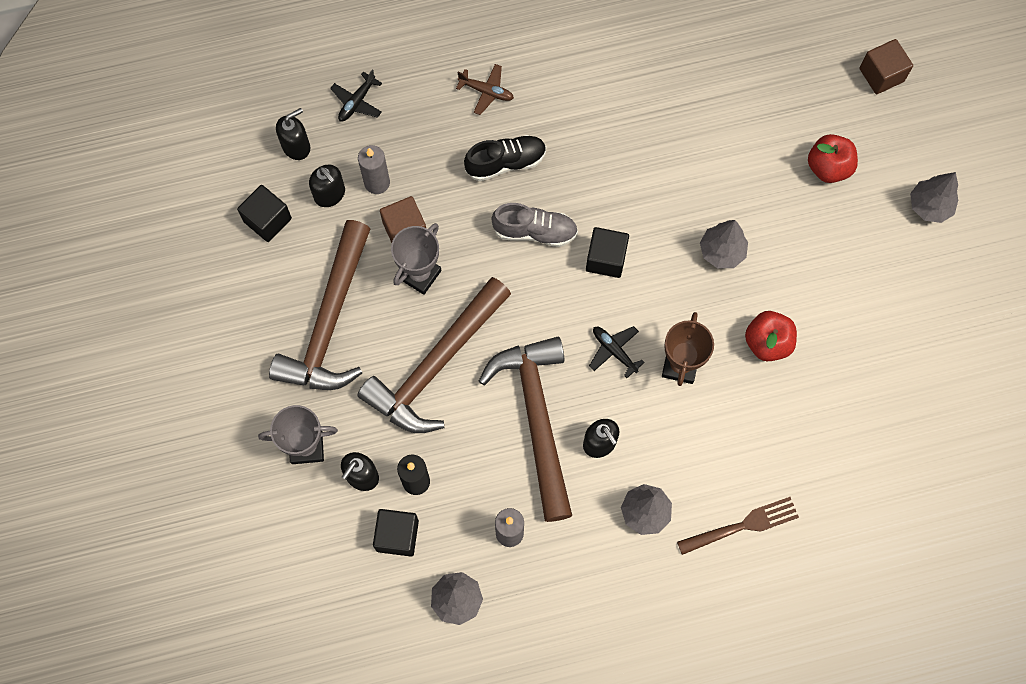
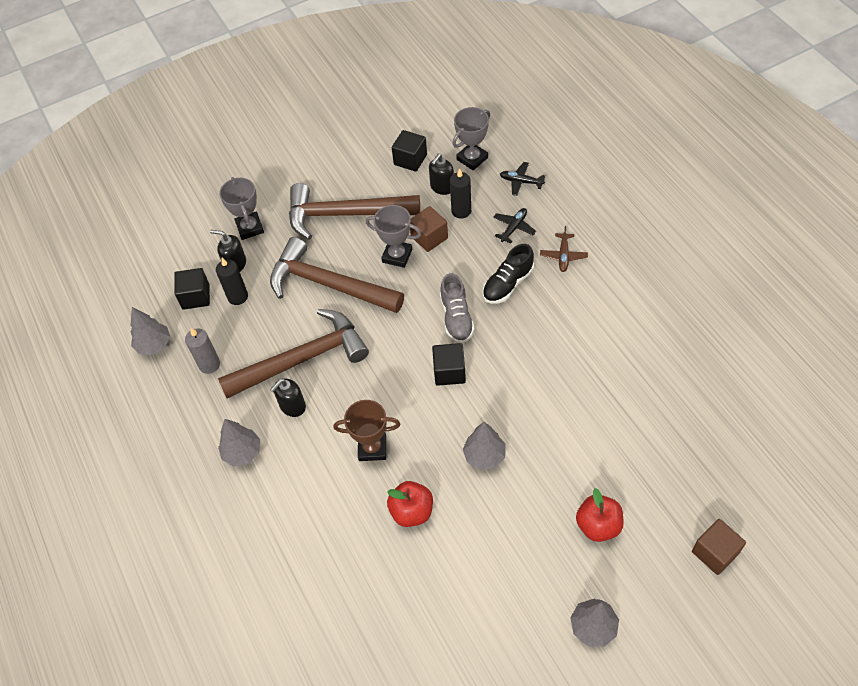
camera: 80 degrees right, 15 degrees down
(296, 146) = (472, 159): black soap dispenser -> grey trophy
(377, 182) = (461, 211): grey candle -> black candle
(506, 163) = (508, 284): black shoe -> black shoe turned 75 degrees clockwise
(614, 351) = (372, 397): black plane -> black plane (514, 228)
(741, 526) = (244, 528): brown fork -> none

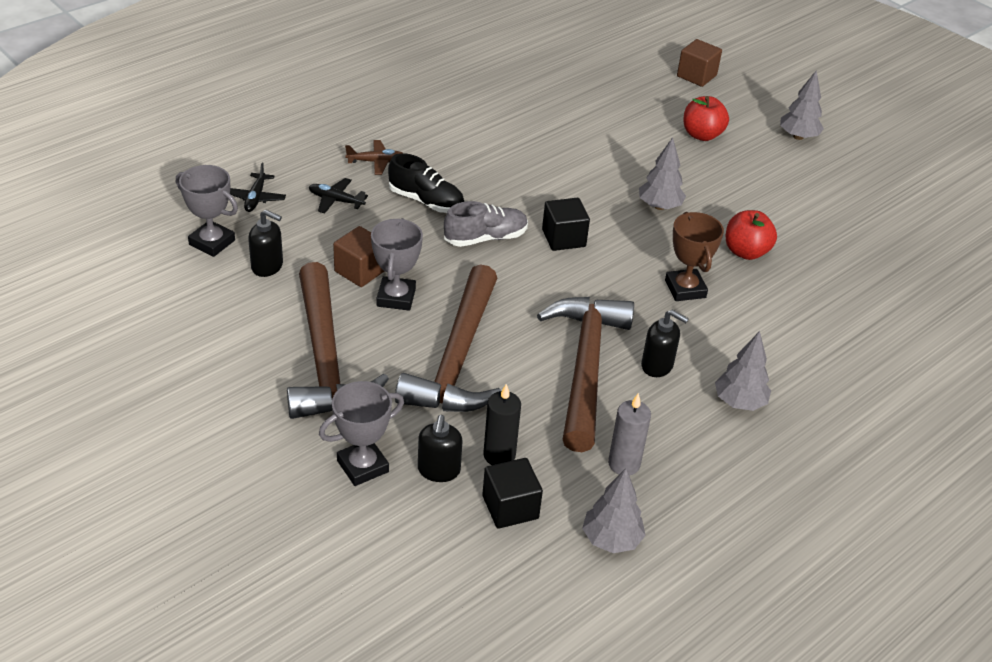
camera: 110 degrees left, 15 degrees down
(302, 359) = (585, 367): brown hammer -> brown hammer turned 45 degrees clockwise
(410, 159) = (212, 302): black cube -> none
(461, 211) = (310, 246): black candle -> none

